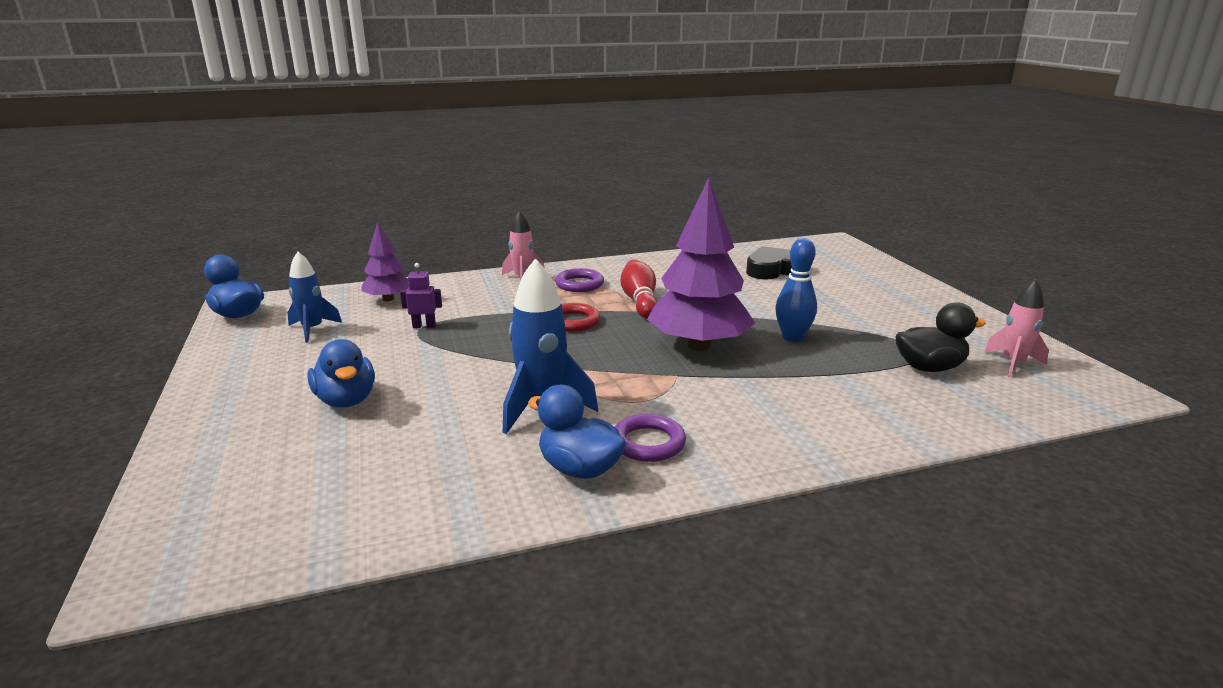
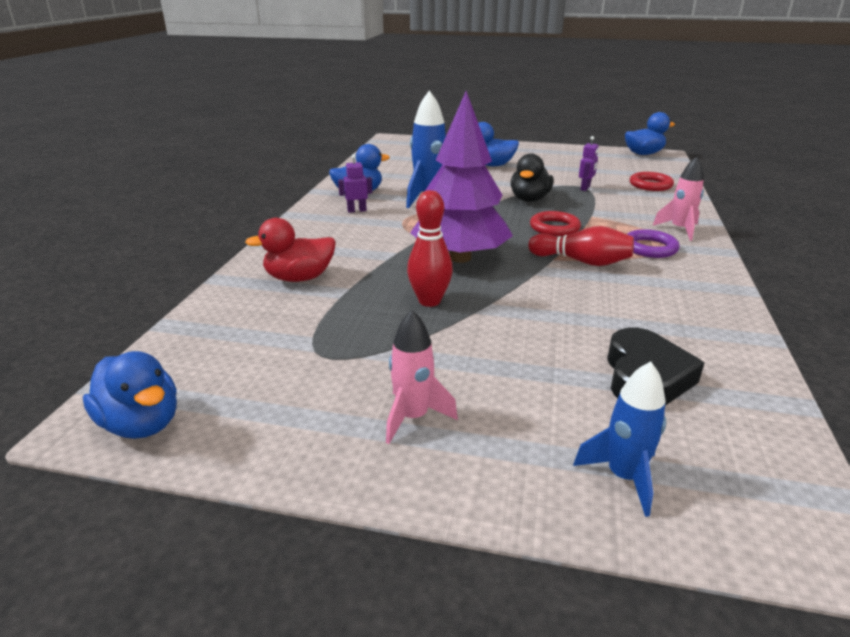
camera: 120 degrees right, 5 degrees up
(313, 330) = (602, 165): blue rocket -> blue rocket (623, 477)
(388, 299) = (650, 185): purple tree -> red ring
(648, 443) = (357, 210): purple ring -> purple robot
(792, 337) = (429, 301): blue bowling pin -> red bowling pin
(854, 405) = (299, 278): none -> red duck
(929, 367) = (292, 340): black duck -> black duck (529, 199)
(1013, 363) = (225, 397): pink rocket -> pink rocket (413, 417)
(1082, 377) = (141, 424): none -> blue duck

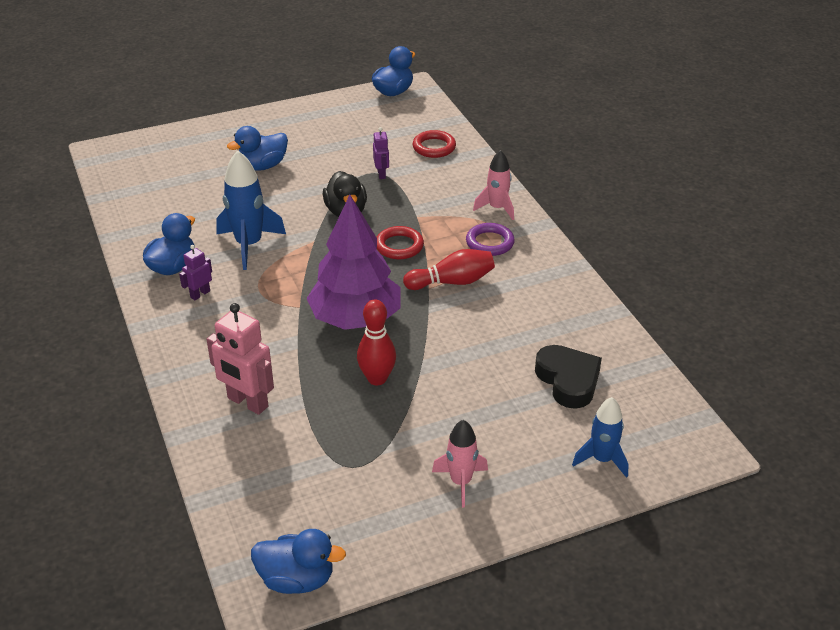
camera: 35 degrees left, 10 degrees up
(299, 278) = (247, 402): red duck -> pink robot

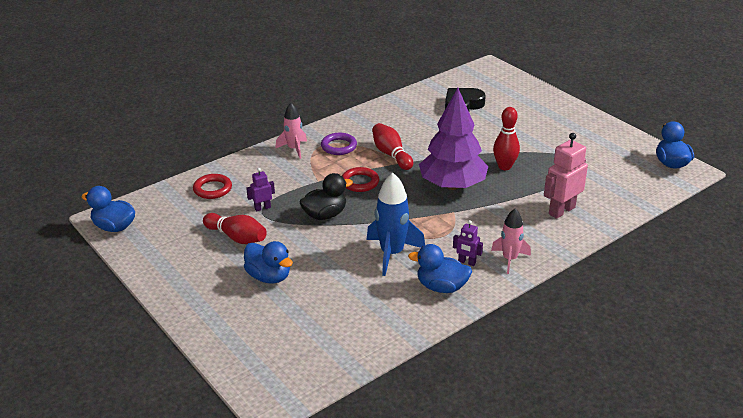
camera: 105 degrees left, 5 degrees down
(247, 402) = (561, 210): pink robot -> pink robot turned 150 degrees counterclockwise
(337, 154) = (237, 237): none -> red bowling pin
(461, 482) = (565, 127): pink rocket -> pink rocket (509, 259)
(602, 459) = (516, 91): blue rocket -> none

